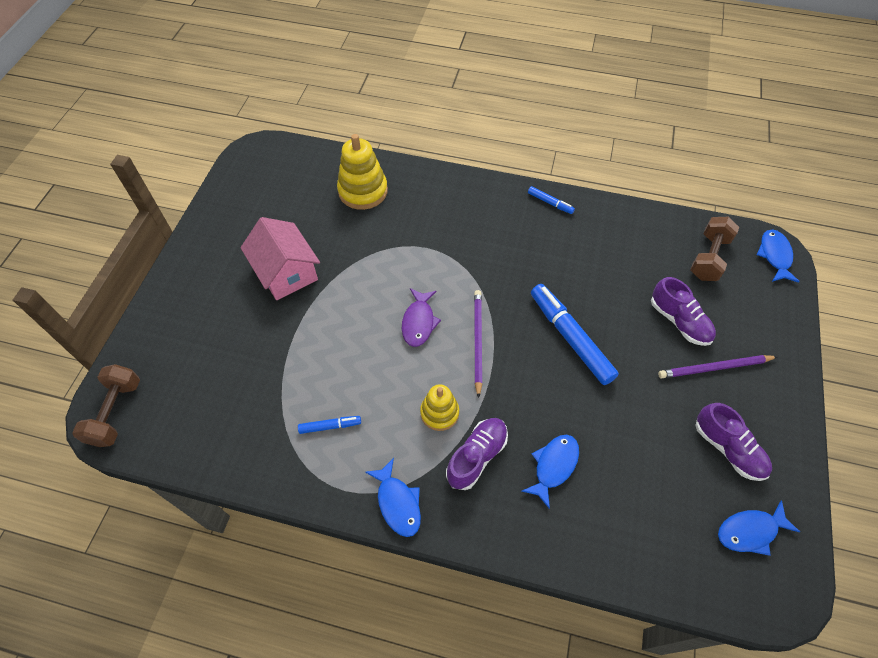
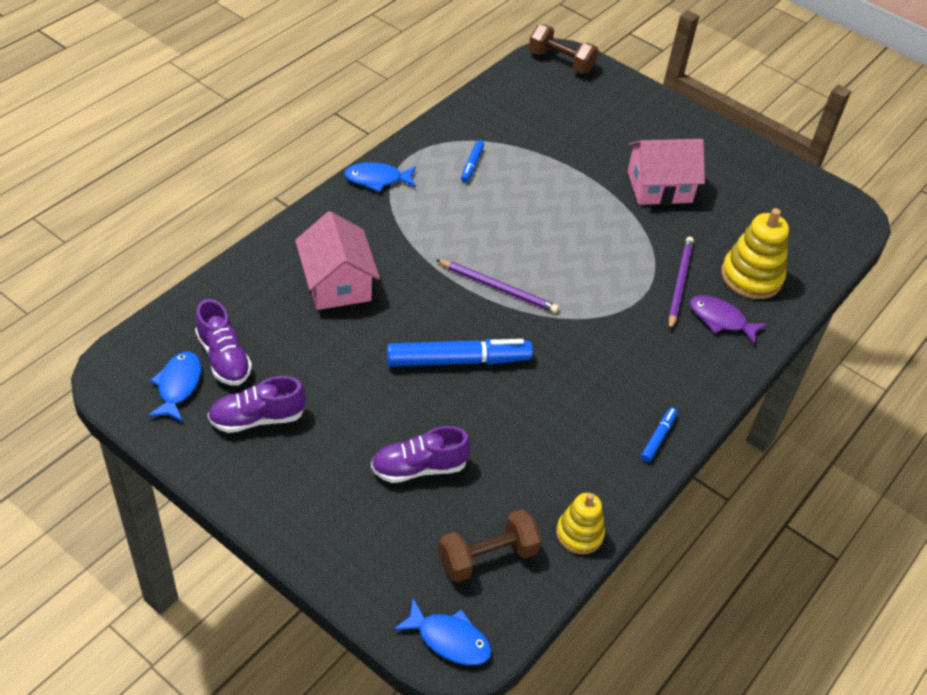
camera: 110 degrees right, 10 degrees down
(419, 322) = (546, 255): purple fish -> purple fish (720, 320)
(439, 413) = (439, 232): yellow stacking toy -> yellow stacking toy (579, 533)
(476, 457) = (382, 239): purple shoe -> purple shoe (224, 358)
(550, 203) = (658, 437): blue marker -> blue marker turned 150 degrees clockwise
(553, 466) = (337, 283): blue fish -> pink house
(708, 258) = (487, 557): brown dumbbell -> brown dumbbell turned 75 degrees counterclockwise
(714, 368) = (344, 464): purple pencil -> purple pencil (679, 283)

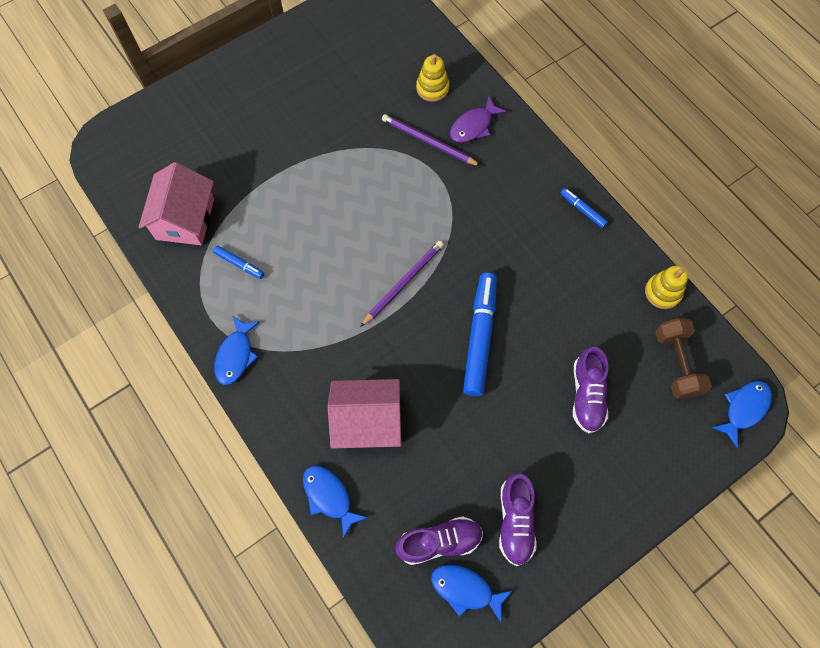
camera: 70 degrees left, 20 degrees up
(253, 268) = (329, 496): none -> blue fish
(561, 62) = (114, 145): brown dumbbell -> none
(659, 187) = (312, 119): pink house -> pink house (185, 219)
(751, 277) = (432, 88): yellow stacking toy -> yellow stacking toy, size x0.63

